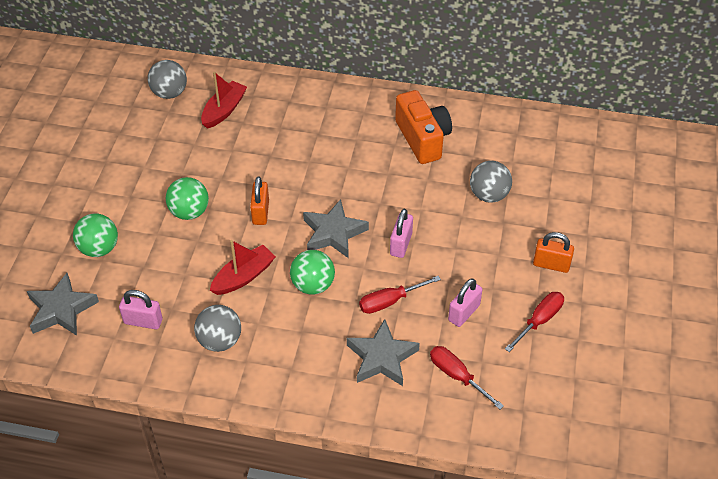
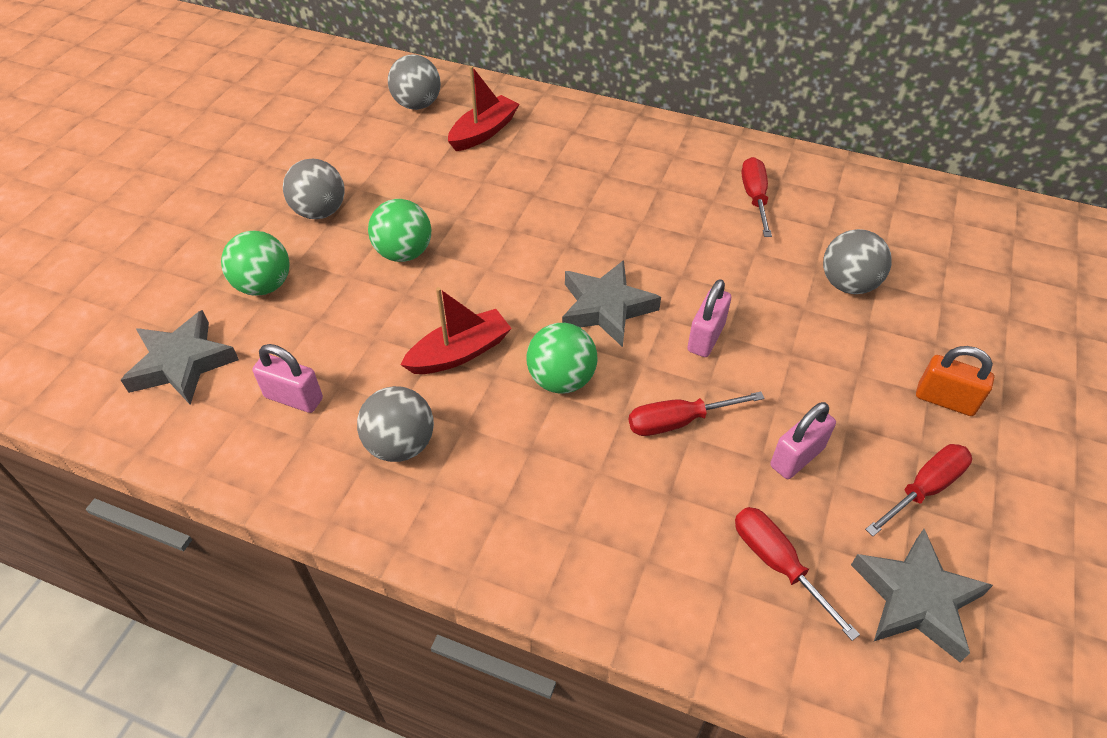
camera: 10 degrees right, 0 degrees up
(122, 189) = (320, 212): none -> grey ball
(260, 212) = (504, 266): orange padlock -> none
(381, 358) = (653, 512): grey star -> grey star (916, 599)
(422, 139) = (754, 197): orange camera -> red screwdriver

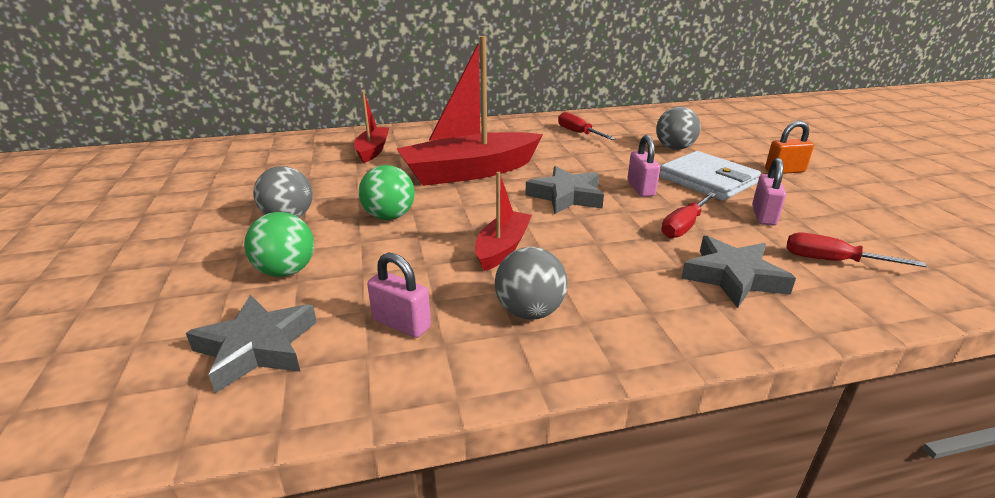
camera: 35 degrees left, 20 degrees down
(294, 398) = (401, 324): pink padlock -> pink padlock turned 45 degrees clockwise
(417, 105) = (304, 151): grey ball -> none
(547, 216) = (469, 172): none -> red boat
(561, 380) = (589, 235): green ball -> none
(810, 364) = (707, 180): none -> white wallet
(916, 599) = (907, 244): grey star -> grey star (733, 277)
(925, 488) = (834, 203): red screwdriver -> none

